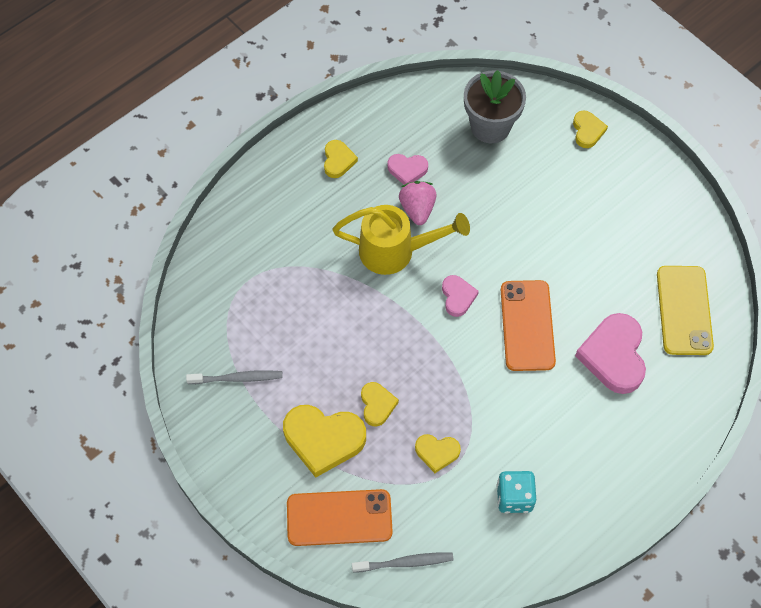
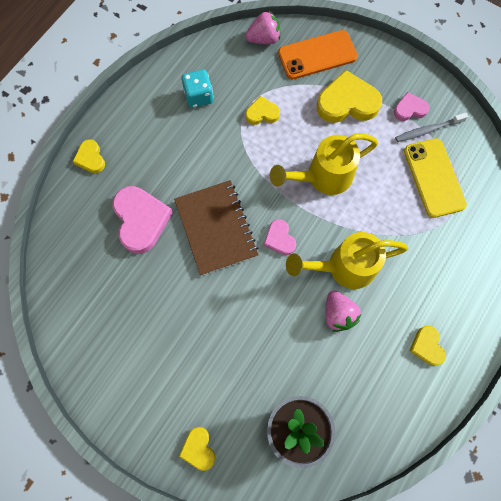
camera: 165 degrees right, 10 degrees up
(377, 405) = (316, 136): yellow heart -> yellow heart (90, 158)
(387, 353) = (322, 177): none -> yellow watering can
(405, 562) = (264, 39): grey toothbrush -> pink strawberry
(407, 170) = (360, 353): pink heart -> pink heart (409, 109)
(527, 325) = (216, 228): orange phone -> brown notebook
(684, 310) = (86, 275): yellow phone -> yellow phone (434, 178)

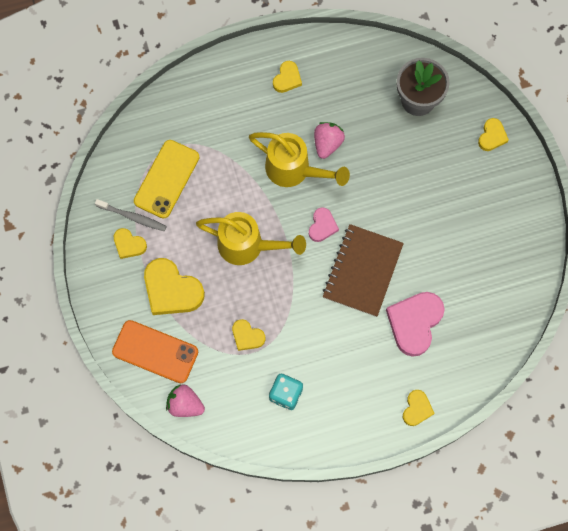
camera: 140 degrees left, 0 degrees up
(409, 109) = (129, 244): pink heart -> yellow heart

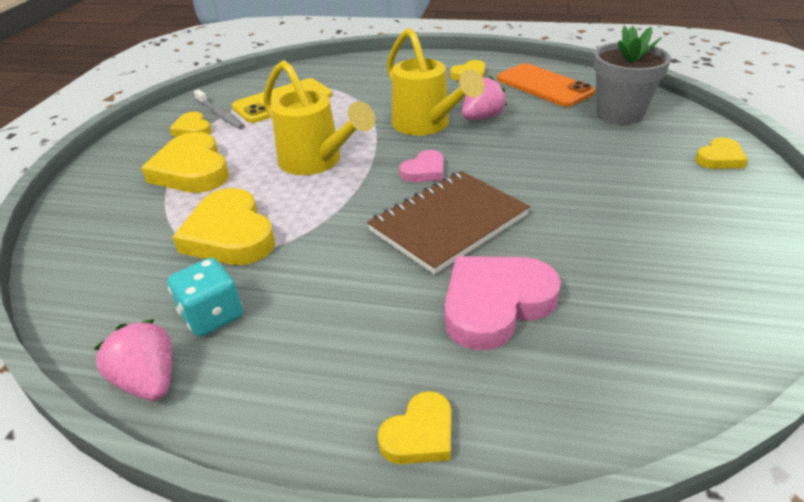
camera: 30 degrees right, 35 degrees down
(155, 352) = (107, 212): orange phone -> orange phone (544, 86)
(185, 404) = (70, 274): pink strawberry -> pink strawberry (149, 381)
(247, 336) = (230, 235): yellow heart -> yellow heart, size x1.85

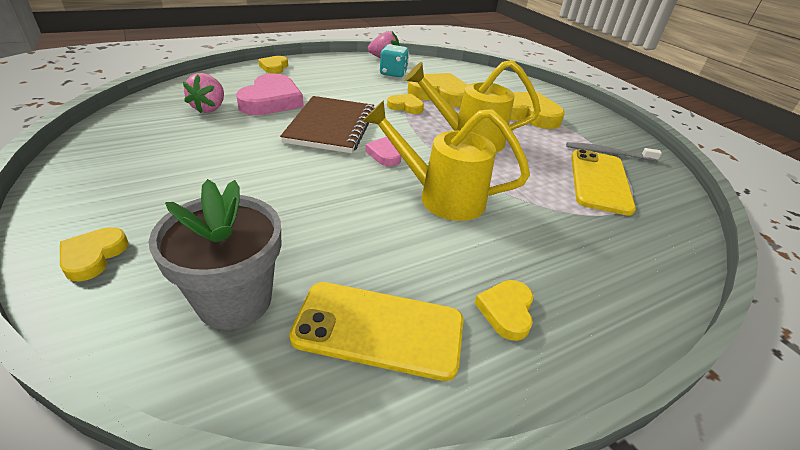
camera: 135 degrees right, 0 degrees up
(193, 129) = (593, 137): yellow heart -> yellow heart (405, 106)
(482, 117) = (401, 227): pink strawberry -> pink strawberry (209, 108)
(544, 86) = (379, 329): orange phone -> yellow phone

